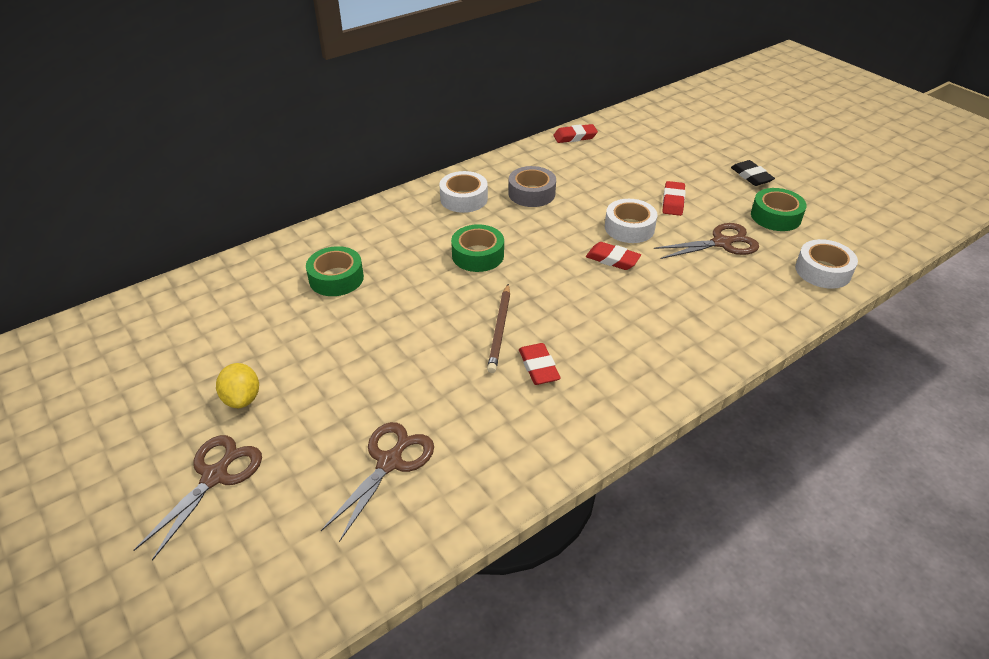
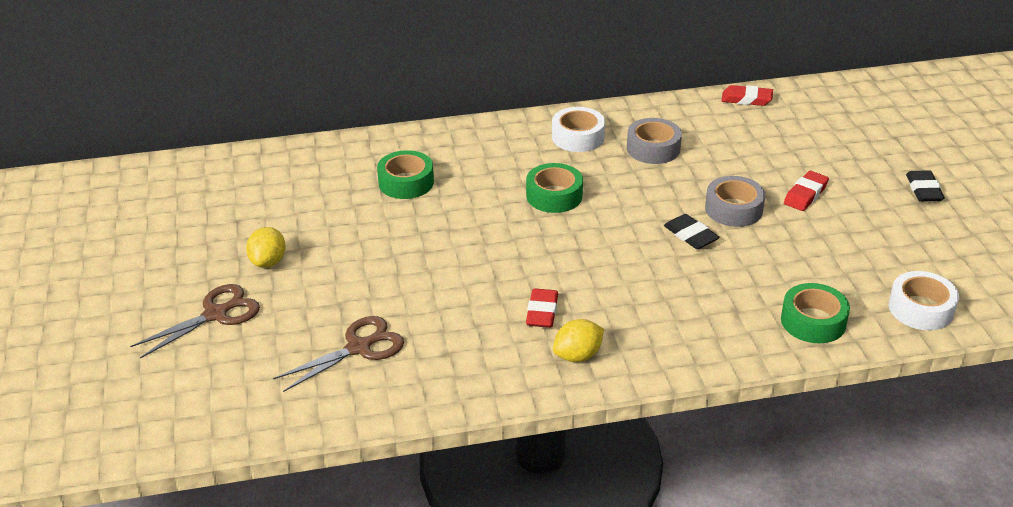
camera: 25 degrees right, 5 degrees down
(500, 330) = (528, 269): brown pencil -> none
(597, 400) = (578, 355): none -> yellow lemon
(612, 259) = (690, 235): red eraser -> black eraser
(629, 228) = (733, 209): white tape -> grey tape
(722, 243) = (826, 250): brown scissors -> none
(775, 216) = (915, 239): green tape -> green tape (813, 321)

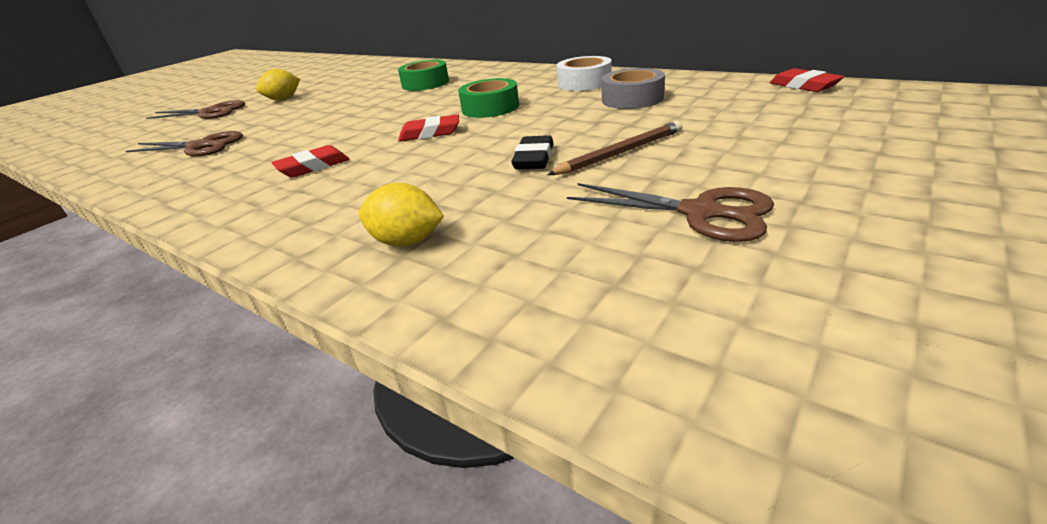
camera: 50 degrees right, 5 degrees down
(578, 355) = (256, 203): yellow lemon -> yellow lemon (407, 242)
(733, 209) = (620, 153): grey tape -> brown pencil
(805, 195) = (735, 164): red eraser -> red eraser (430, 133)
(813, 321) = (486, 284): green tape -> none
(836, 237) = (701, 213): none -> brown scissors
(921, 309) = (682, 360): white tape -> none
(923, 190) = (965, 211): black eraser -> none

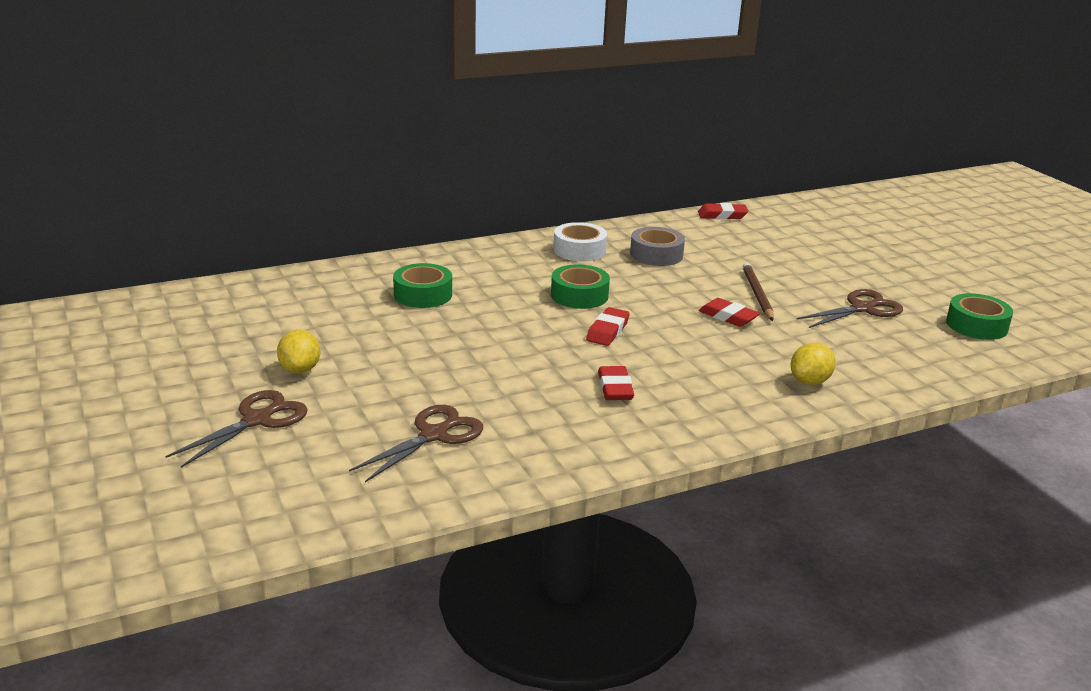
camera: 65 degrees left, 5 degrees down
(534, 158) = (728, 317): black eraser -> red eraser
(849, 332) = (976, 325): none -> green tape

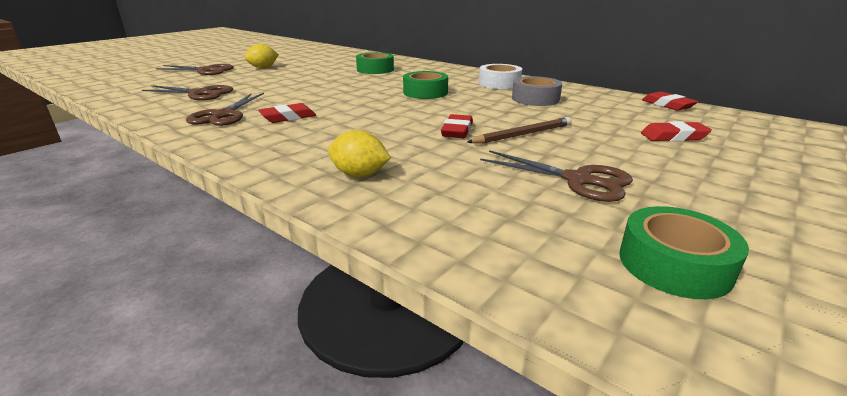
camera: 65 degrees right, 0 degrees up
(571, 426) = (224, 115): none -> brown scissors
(607, 331) = (378, 105): red eraser -> red eraser (673, 136)

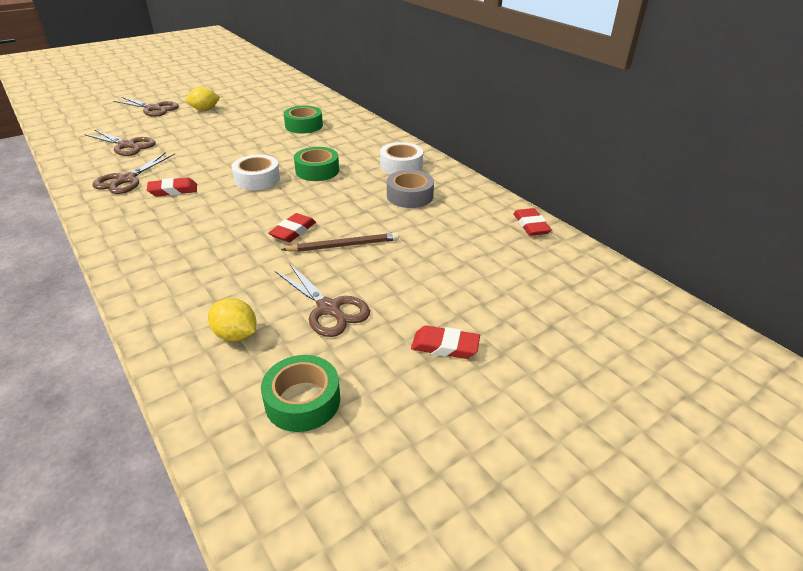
camera: 15 degrees right, 10 degrees up
(359, 175) = (173, 271): yellow lemon -> yellow lemon (236, 335)
(372, 102) = (257, 179): none -> white tape
(673, 136) = (476, 272): red eraser -> red eraser (445, 346)

